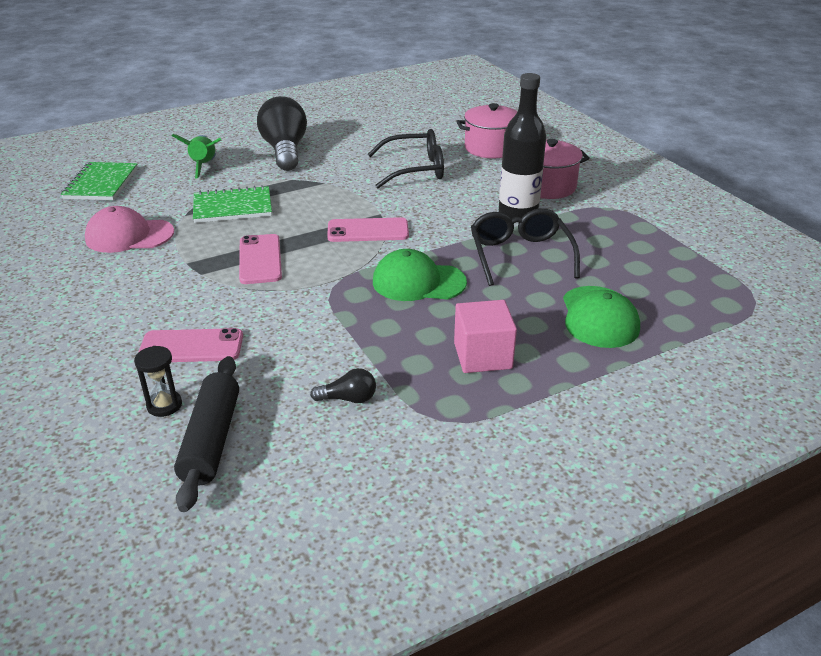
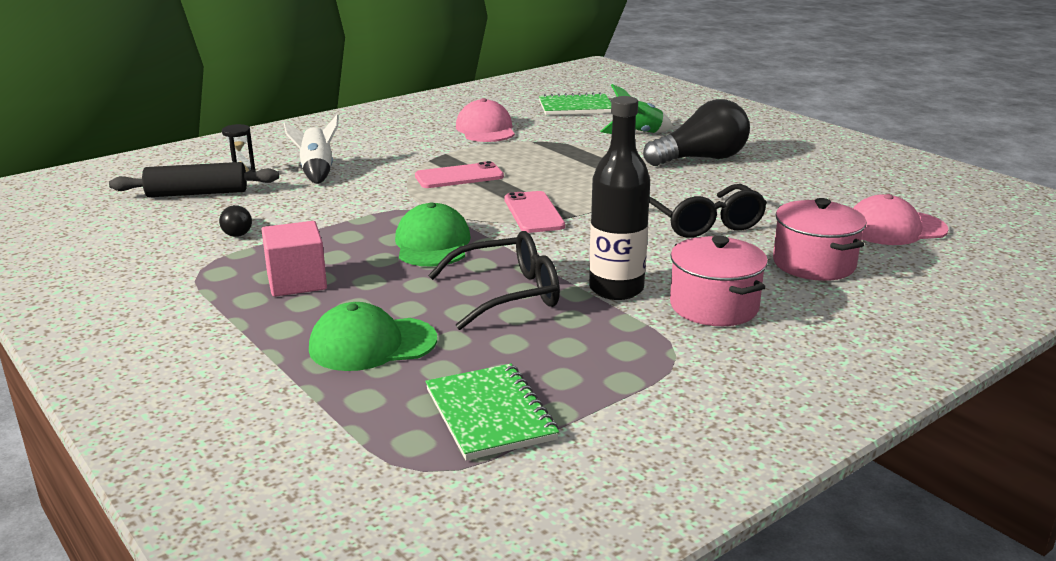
camera: 80 degrees right, 10 degrees down
(191, 346) = (317, 172): pink phone -> white rocket
(232, 207) = (556, 155): green notebook -> green notebook (490, 414)
(444, 116) = (894, 228): none -> pink cap

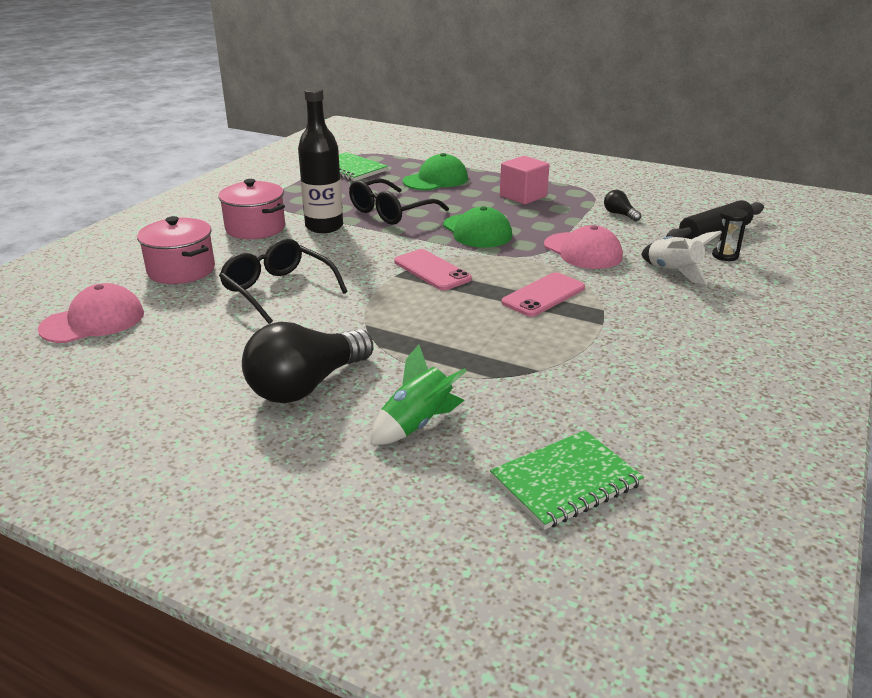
camera: 155 degrees right, 5 degrees up
(485, 129) = (619, 379): pink cap -> pink cap (583, 251)

